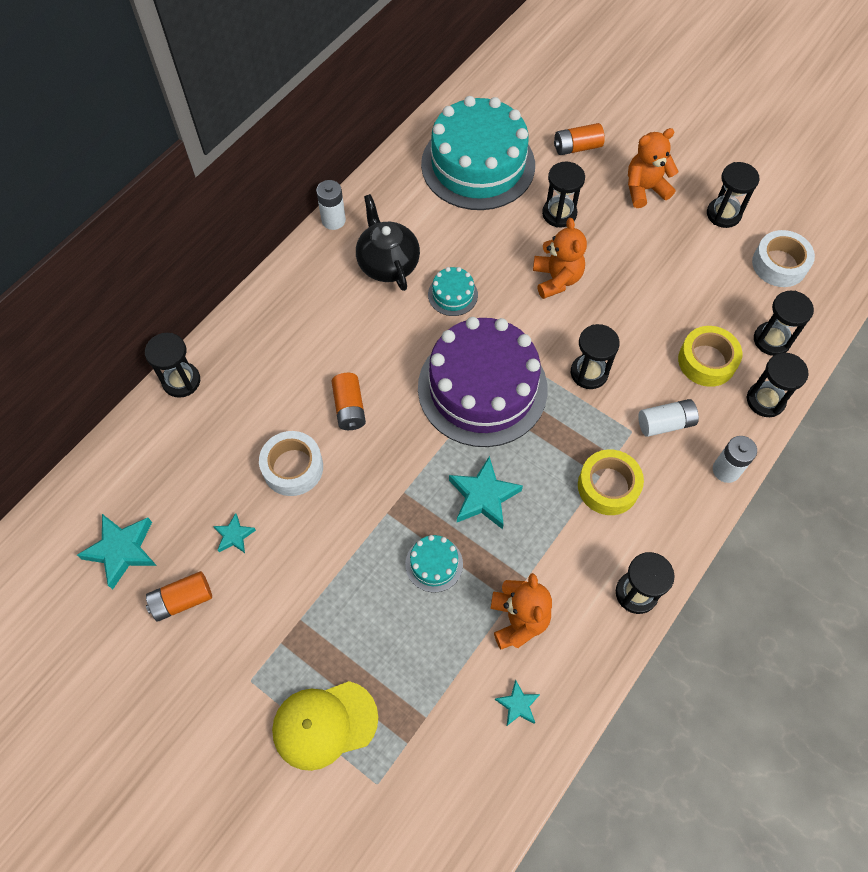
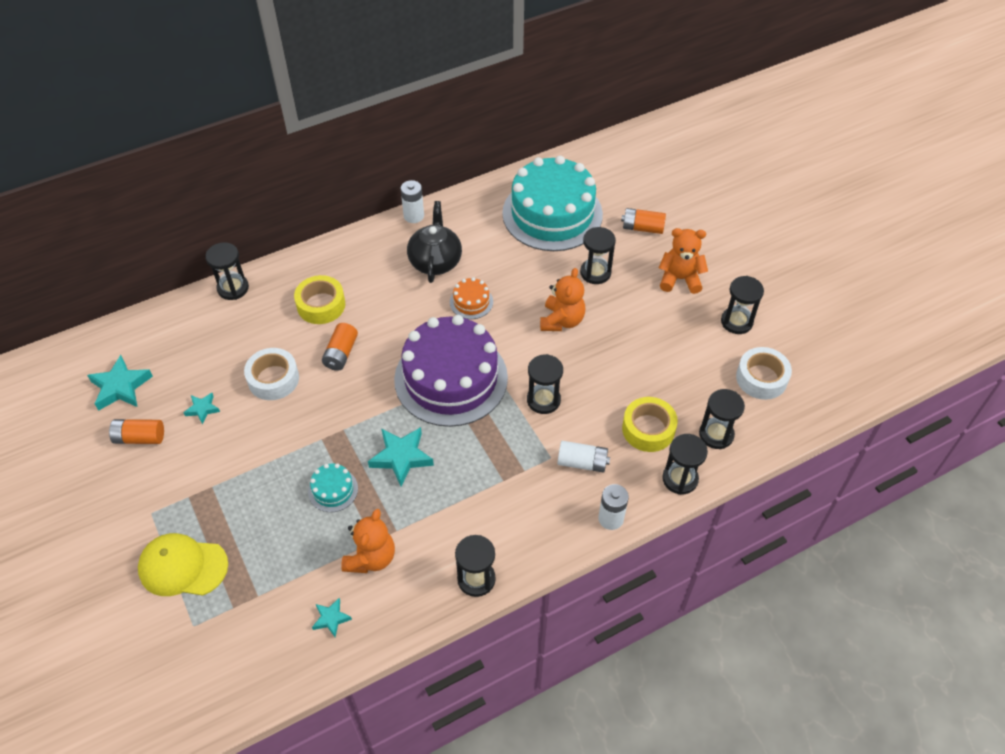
camera: 25 degrees right, 10 degrees down
(453, 295) = (471, 302): turquoise cake -> orange cake
(608, 486) = (504, 490): yellow tape -> yellow tape (321, 305)

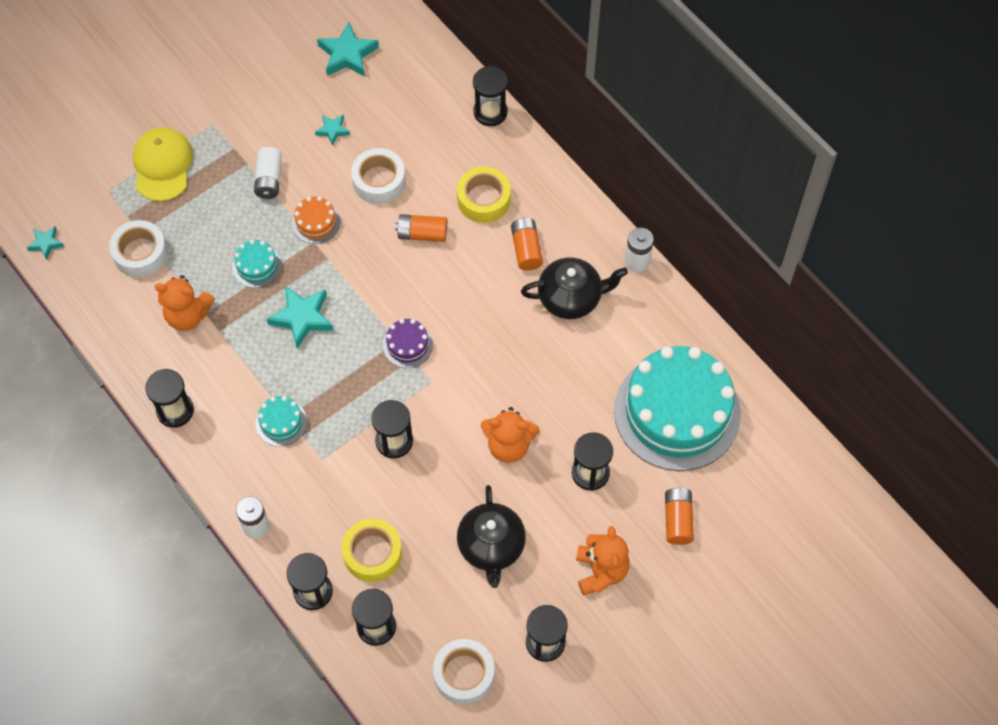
camera: 80 degrees right, 10 degrees up
(140, 438) = (292, 89): orange battery -> orange battery (526, 249)
(284, 597) = (140, 253): none -> white tape
(331, 618) = (124, 296): turquoise star -> turquoise star (46, 243)
(451, 378) = (407, 345): purple cake -> purple cake, size x0.41
(471, 302) = (518, 346): orange cake -> orange cake (316, 222)
(508, 486) = (281, 422): none -> turquoise cake
(582, 462) = (320, 490): white battery -> white battery (269, 179)
(651, 345) = (491, 546): none -> black teapot

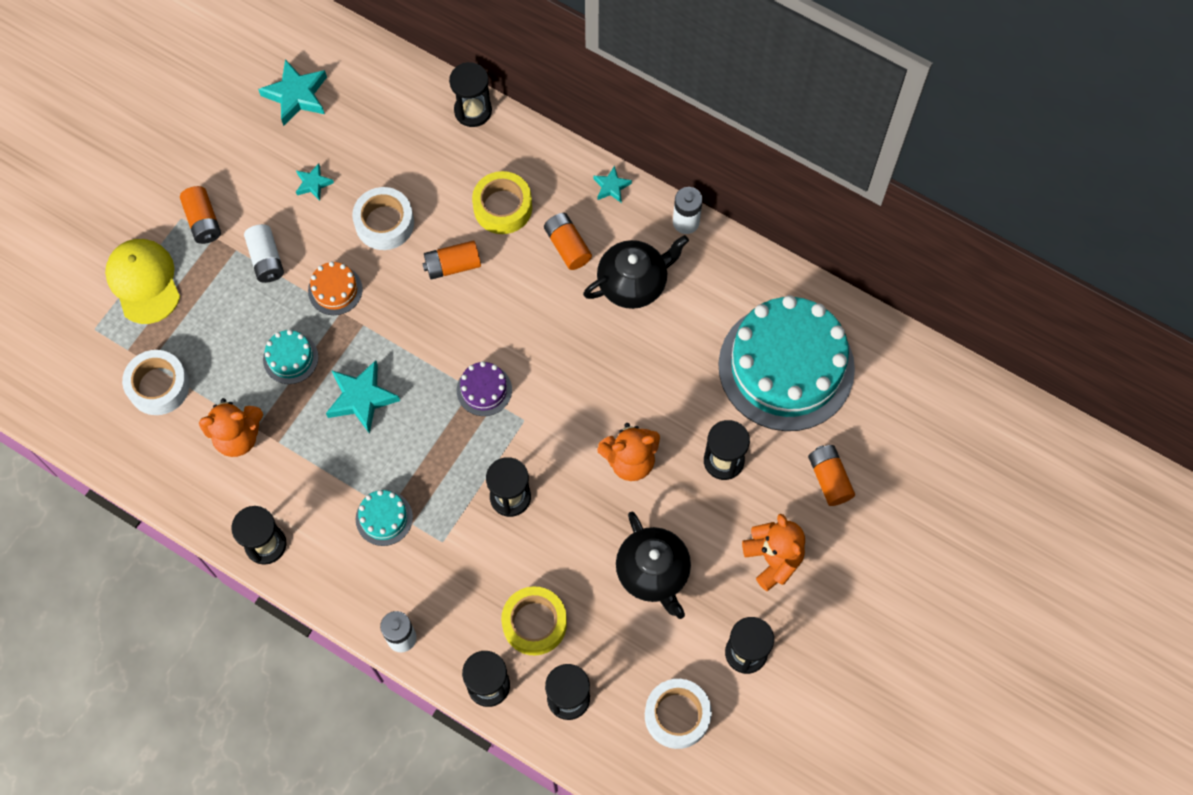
camera: 20 degrees left, 5 degrees up
(46, 243) = (50, 410): turquoise star -> turquoise star (611, 187)
(230, 132) = (203, 221): none -> orange battery

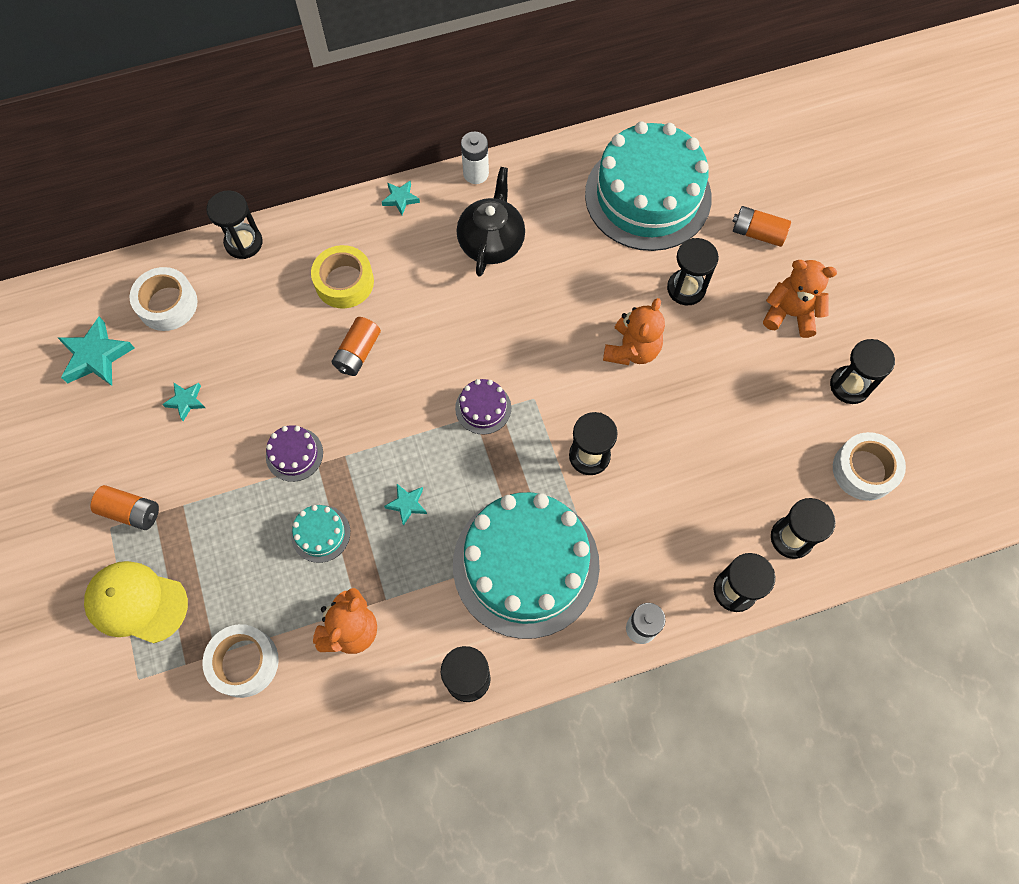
camera: 50 degrees left, 0 degrees up
(266, 259) = (215, 487): white battery -> none
(335, 290) = (294, 454): orange cake -> purple cake
(361, 398) = (407, 504): turquoise star -> turquoise star, size x0.55
(384, 223) = (273, 374): white tape -> white tape (167, 304)
(384, 518) = (526, 564): turquoise cake -> turquoise cake, size x2.46
(534, 623) = (709, 516): yellow tape -> none
(567, 246) = (420, 263): orange battery -> none
(653, 572) = (736, 401): black teapot -> none

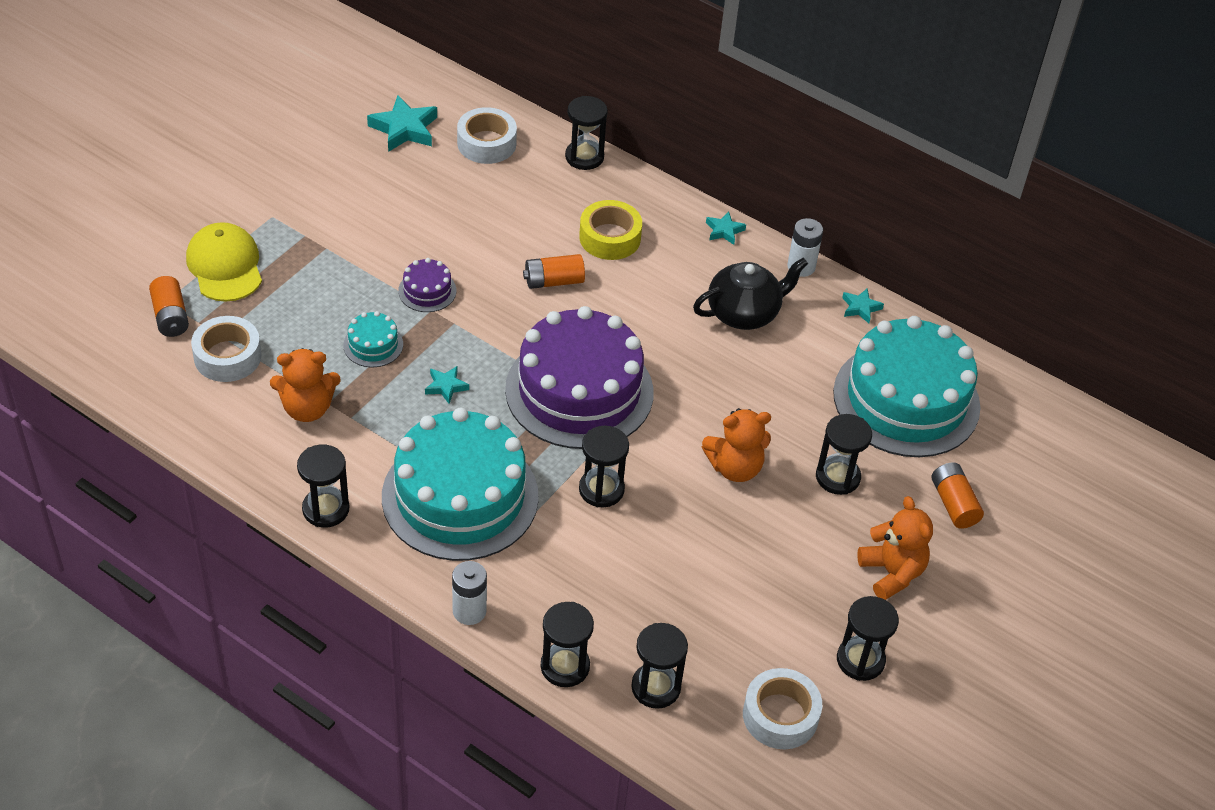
camera: 50 degrees right, 20 degrees down
(131, 511) = (295, 221): orange battery -> orange battery (170, 316)
(186, 401) = (414, 201): turquoise star -> turquoise star (860, 308)
(483, 408) = (579, 391): purple cake -> purple cake, size x2.46

